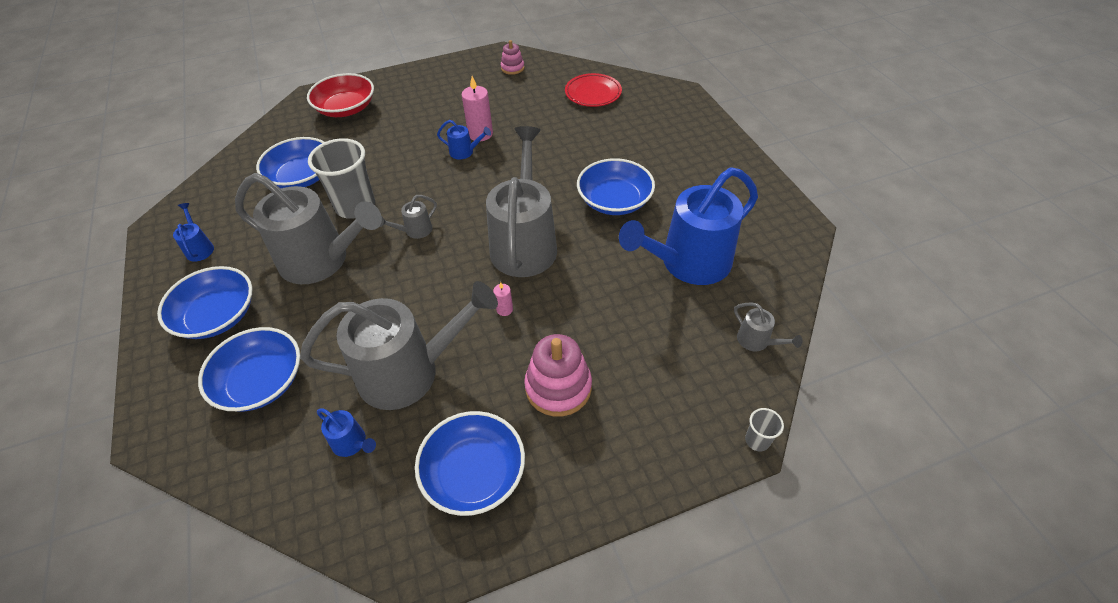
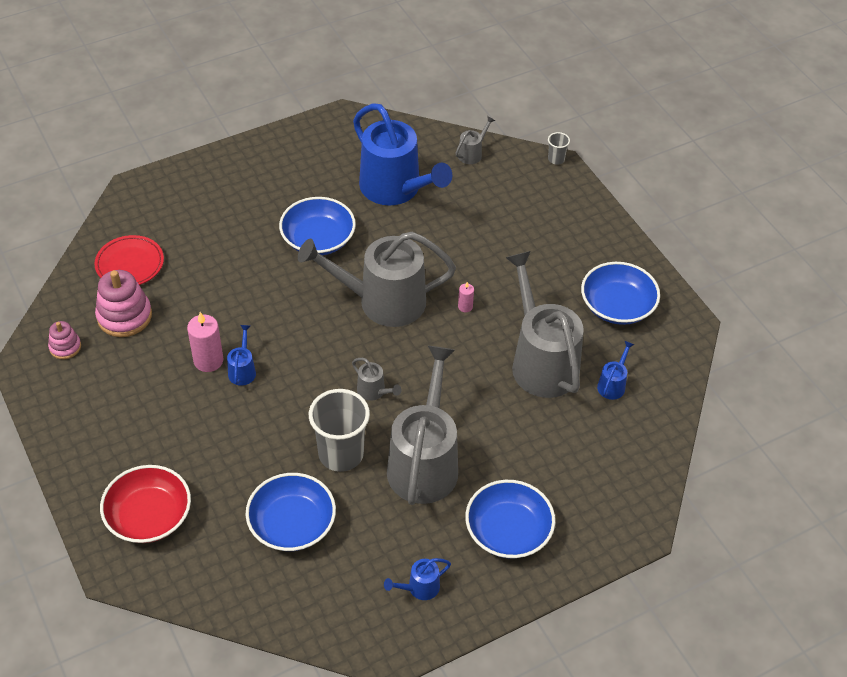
camera: 100 degrees left, 0 degrees up
(261, 381) = (572, 466): blue bowl -> none
(558, 387) = (536, 265): pink stacking toy -> pink stacking toy (124, 316)

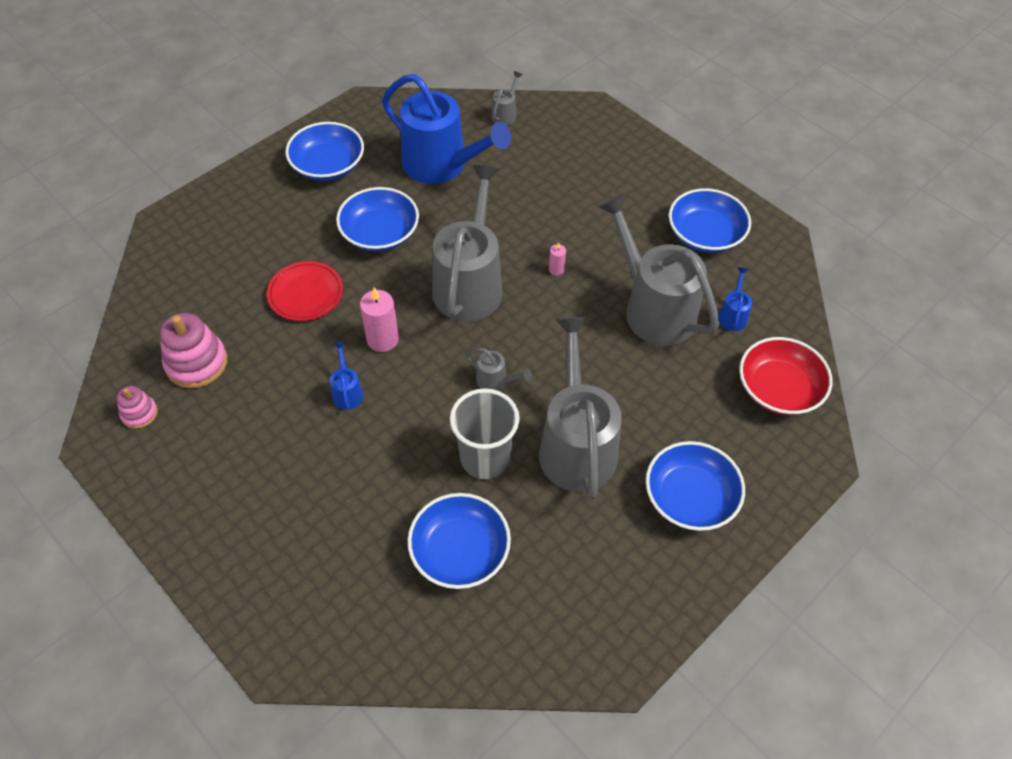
camera: 15 degrees left, 5 degrees up
(130, 264) = (184, 304): red plate -> red plate (306, 294)
(149, 516) = (296, 585): red bowl -> red bowl (779, 389)
(208, 360) = (306, 390): pink candle -> pink candle (382, 339)
(293, 168) = (328, 165): none -> blue bowl
(382, 301) = (470, 283): grey watering can -> grey watering can turned 120 degrees clockwise
(419, 588) = (622, 587): blue watering can -> none
(556, 159) = (589, 103): grey cup -> none

